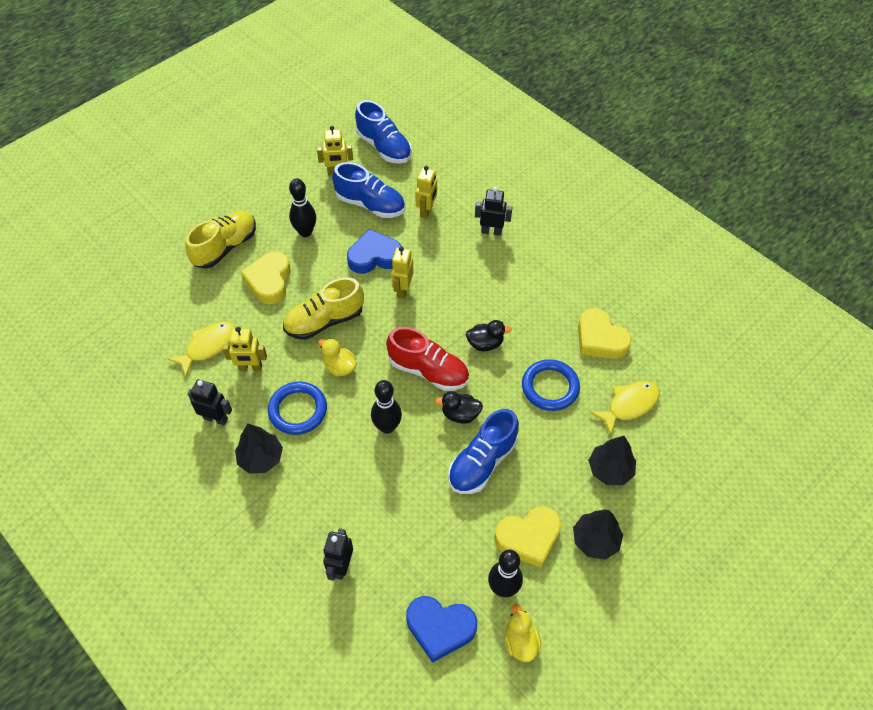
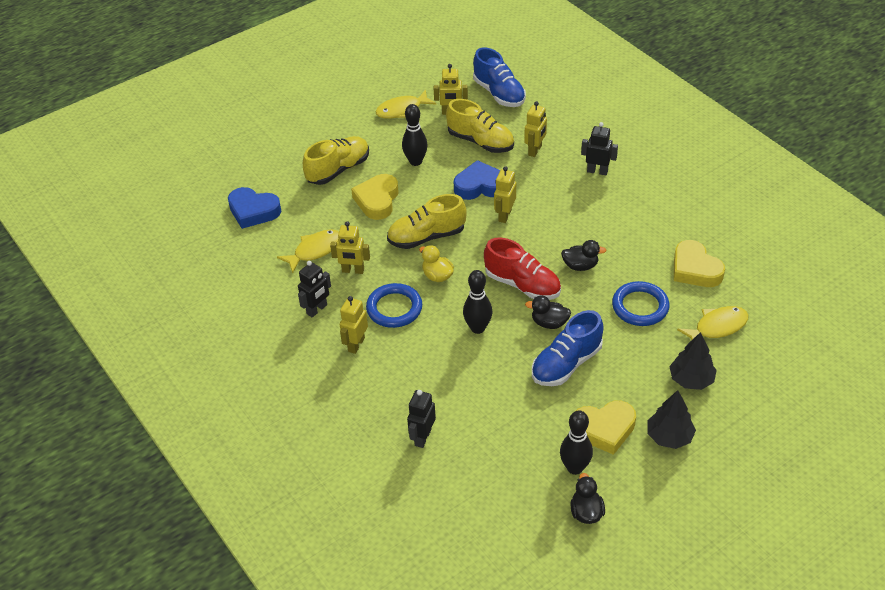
camera: 10 degrees right, 10 degrees down
(216, 418) = (317, 309): black robot -> black robot turned 105 degrees clockwise
(261, 458) = (356, 344): black tree -> yellow robot
(286, 172) = (402, 110): none -> yellow fish
(370, 204) = (480, 142): blue shoe -> yellow shoe
(440, 628) = (511, 494): blue heart -> blue heart (253, 211)
(520, 641) = (586, 512): yellow duck -> black duck

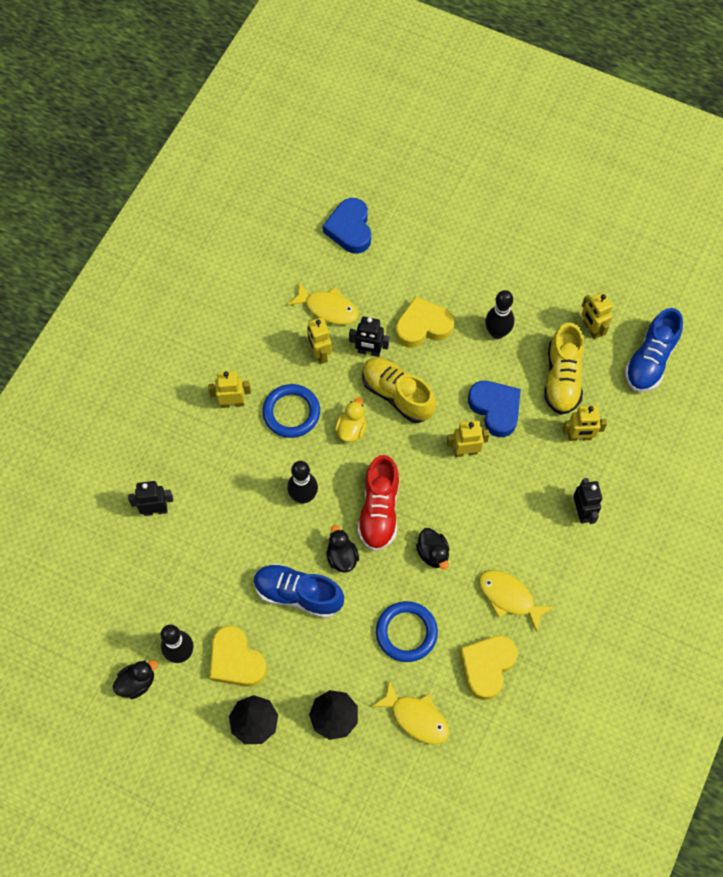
camera: 60 degrees right, 20 degrees up
(317, 309) = (257, 349): black robot -> black robot (369, 351)
(338, 170) = (445, 270): yellow shoe -> none
(402, 110) = (567, 281): yellow fish -> yellow fish (509, 597)

